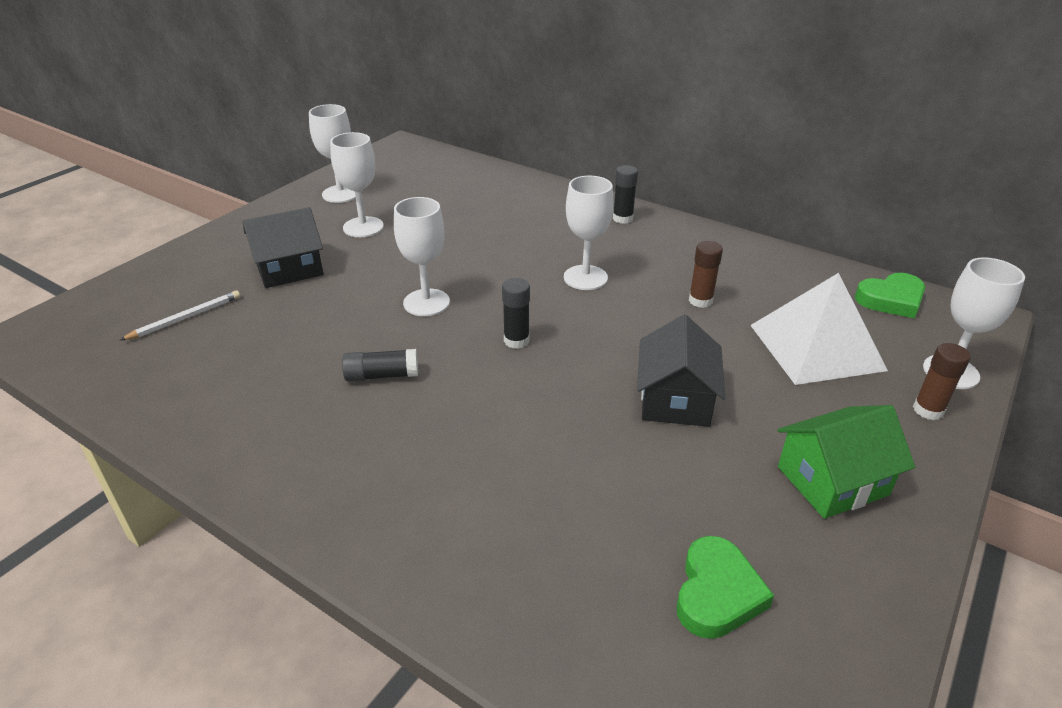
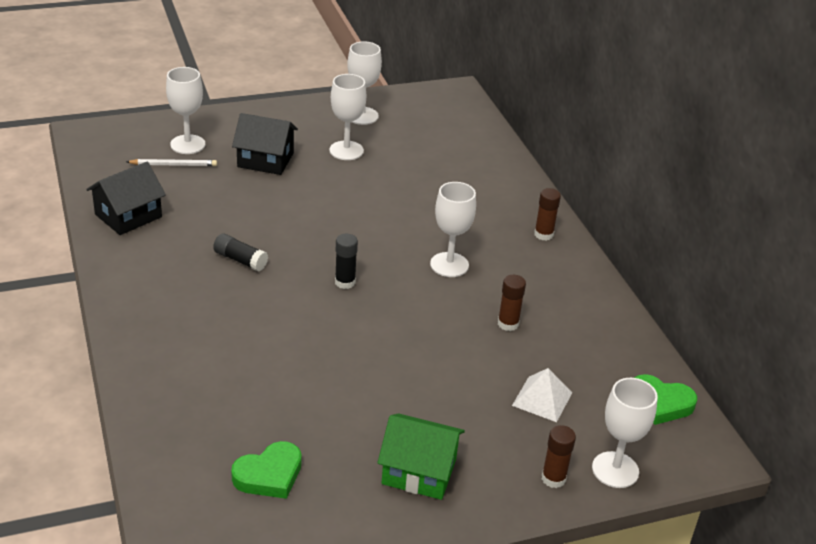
camera: 35 degrees right, 0 degrees up
(426, 302) = (321, 227): white goblet -> white goblet (187, 144)
(622, 218) = (543, 234): black glue stick -> brown glue stick
(675, 399) = (393, 373): black house -> black house (128, 216)
(816, 347) = (542, 399): white pyramid -> white pyramid, size x0.55

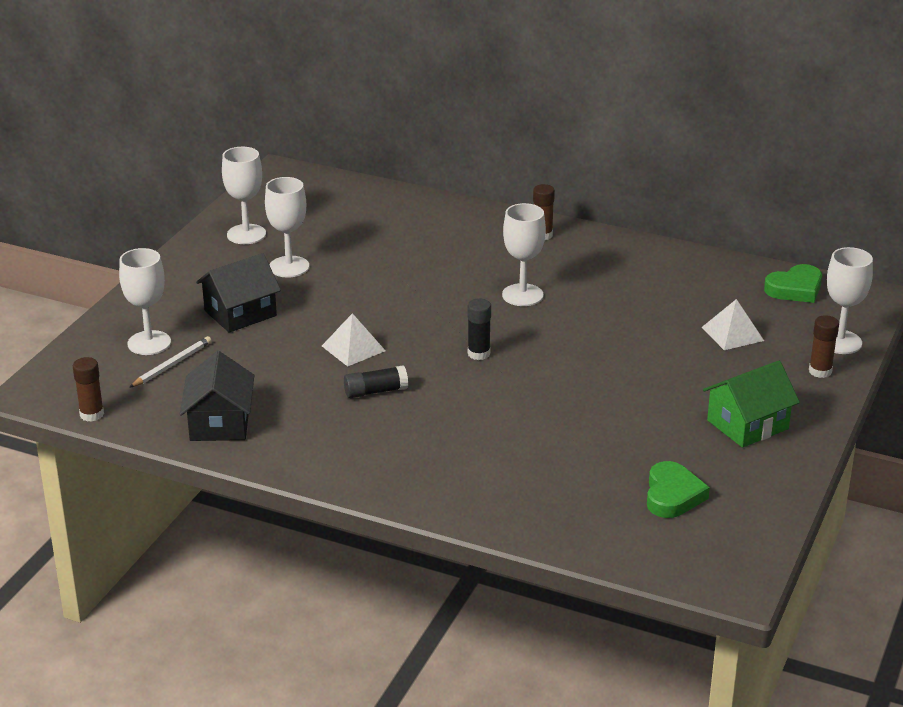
camera: 45 degrees left, 5 degrees down
(282, 224) = (353, 348): none -> white pyramid
(508, 324) = (630, 305): brown glue stick -> brown glue stick (92, 414)

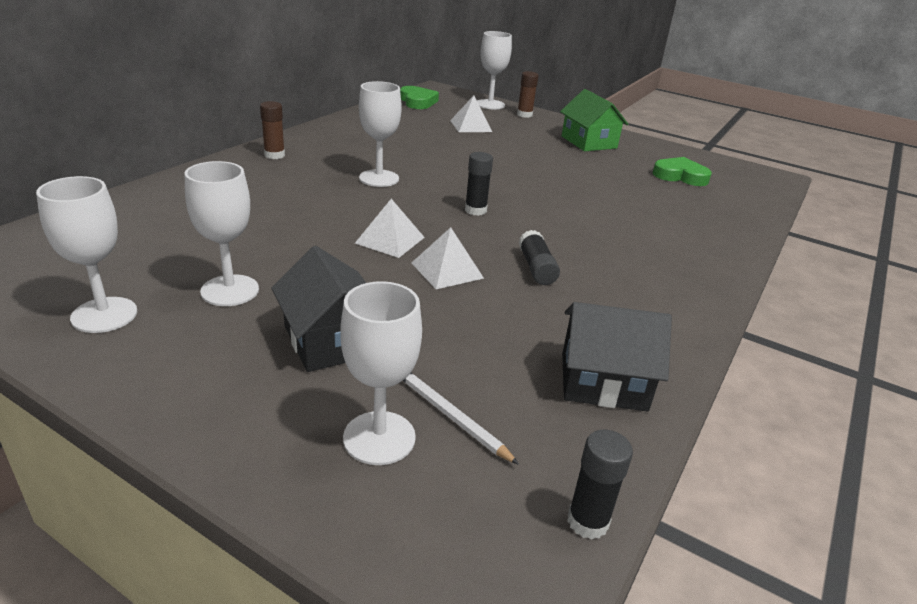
camera: 85 degrees left, 0 degrees up
(92, 414) = (587, 521): brown glue stick -> black glue stick
(394, 317) = (390, 240): none -> white pyramid

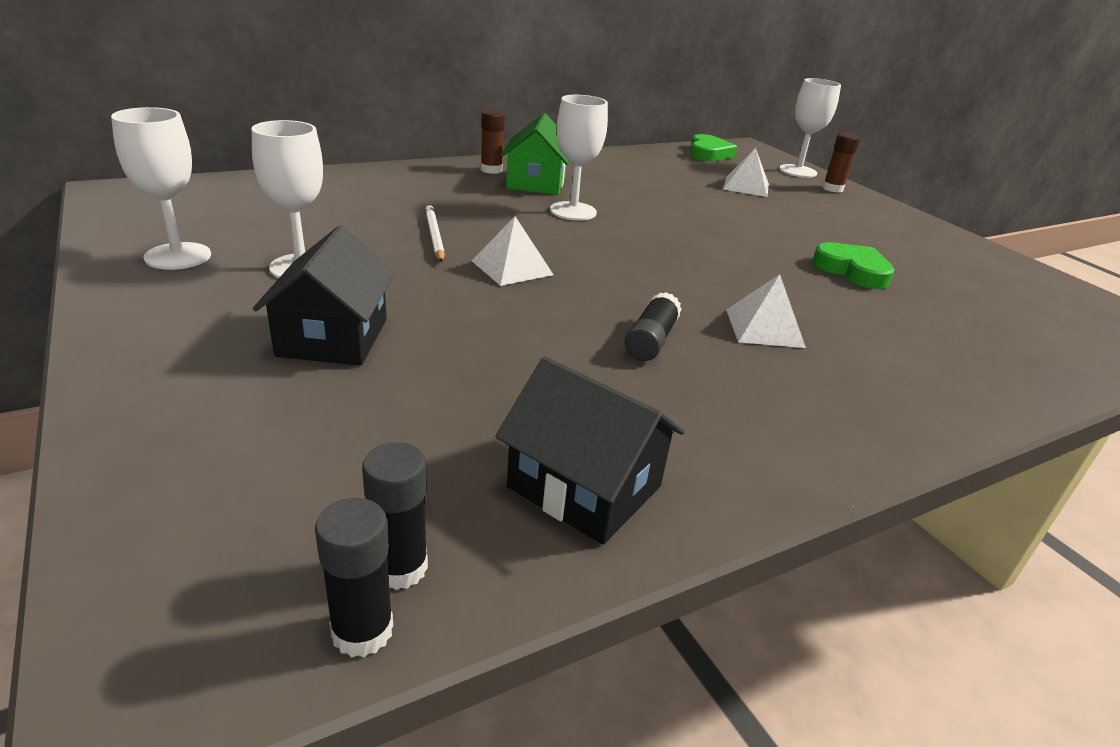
camera: 30 degrees right, 0 degrees up
(379, 438) = (259, 441): white goblet -> none
(447, 270) = (538, 312): white pyramid -> white pyramid (764, 328)
(450, 416) = (356, 450): white pencil -> white pencil (434, 236)
(475, 210) = (647, 265): black glue stick -> black glue stick (400, 568)
(589, 142) = (892, 232): green house -> green house (536, 183)
(680, 176) = (995, 298): green heart -> green heart (852, 271)

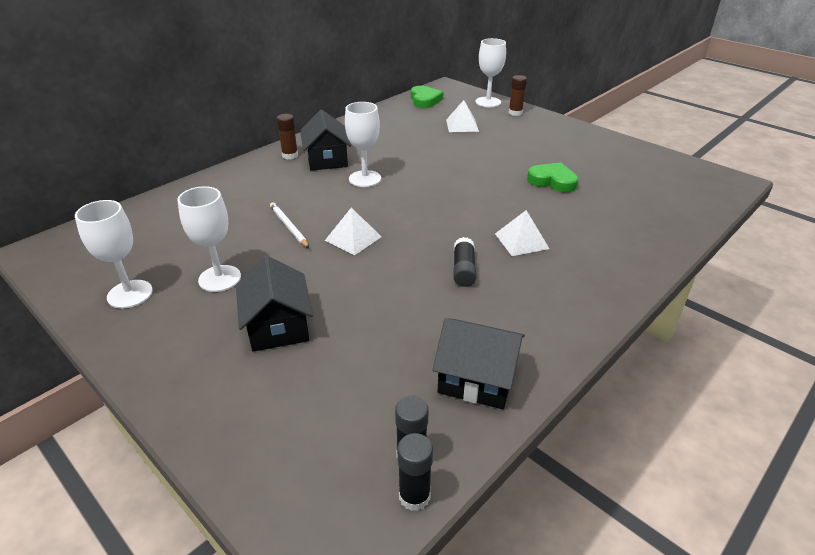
camera: 15 degrees left, 5 degrees up
(536, 183) = (327, 159): green house -> black house

